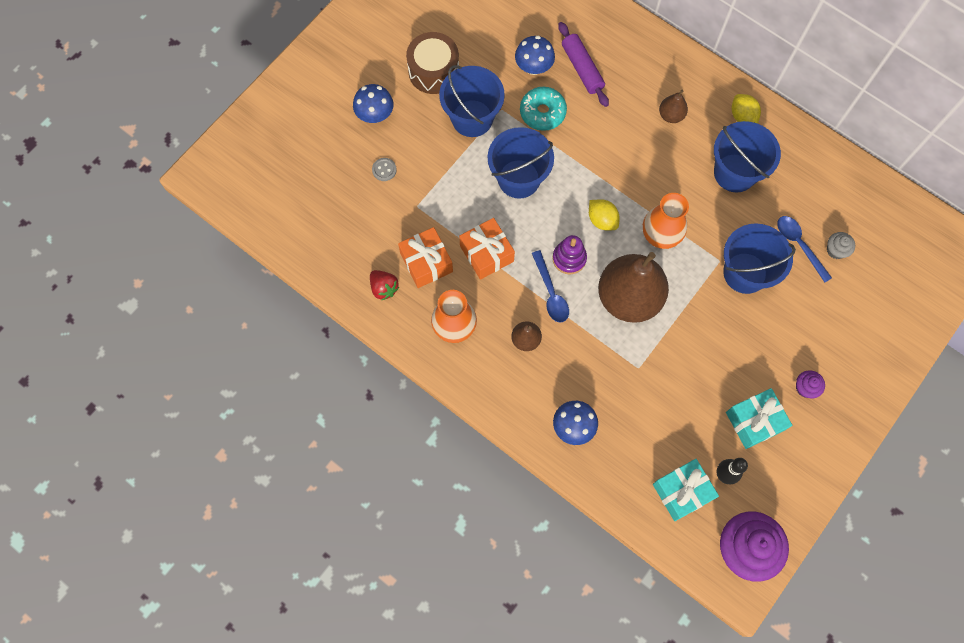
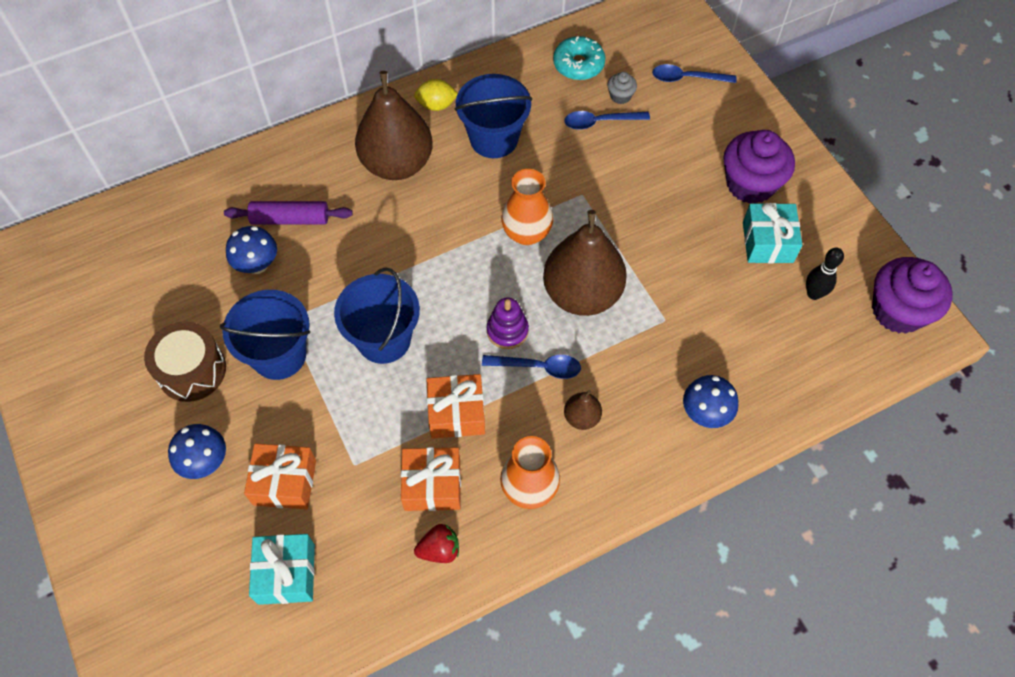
camera: 65 degrees left, 10 degrees down
(384, 170) = (284, 482): grey button -> orange gift
(542, 112) = (318, 280): turquoise donut -> turquoise donut (578, 65)
(602, 220) = (480, 279): yellow lemon -> none
(671, 115) = (397, 164): brown pear -> brown pear, size x2.29
(682, 492) = (818, 340): turquoise gift -> turquoise gift (286, 574)
(745, 273) = (606, 179): blue bucket -> none
(805, 388) = (750, 184): purple cupcake -> purple cupcake, size x2.23
(888, 296) = (687, 78): none -> blue spoon

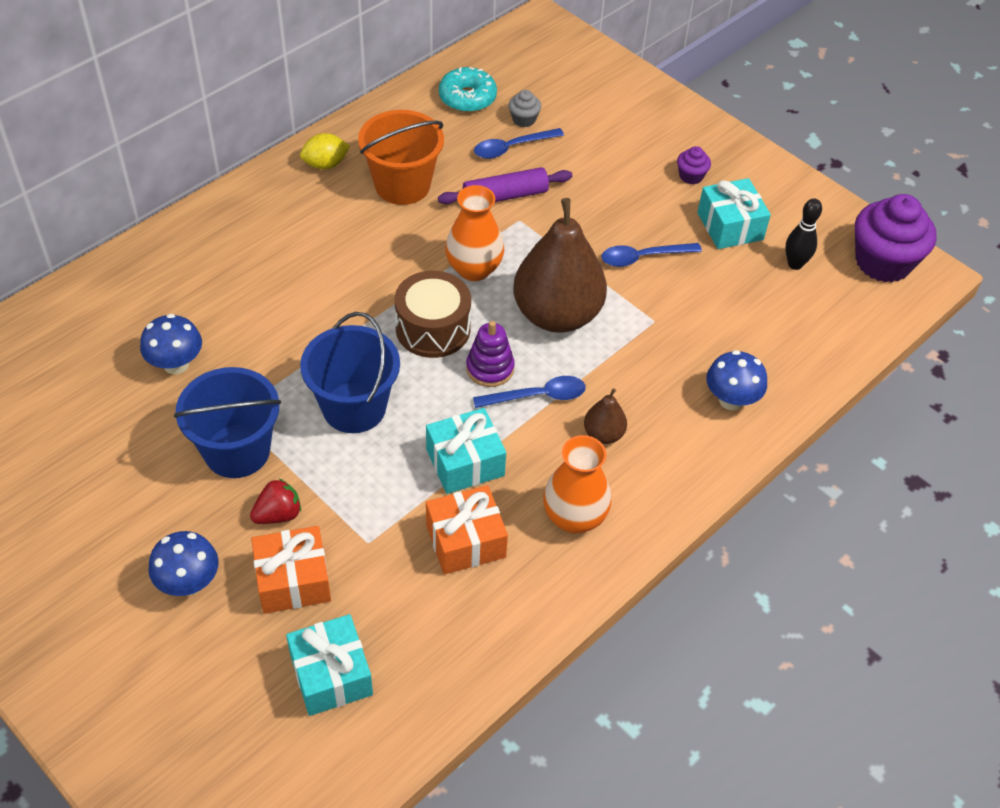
camera: 20 degrees left, 10 degrees down
(192, 370) = (136, 491): brown drum -> brown drum (433, 328)
(290, 219) = (198, 310): purple rolling pin -> purple rolling pin (505, 196)
(397, 164) = (302, 230): brown pear -> none
(439, 549) = (498, 604): red strawberry -> red strawberry (278, 514)
(456, 413) = (465, 462): orange gift -> turquoise gift
(494, 139) = (402, 185): blue bucket -> orange bucket
(687, 78) = (587, 90): blue spoon -> blue spoon (643, 257)
(750, 184) = (691, 176): purple cupcake -> purple cupcake, size x0.45

